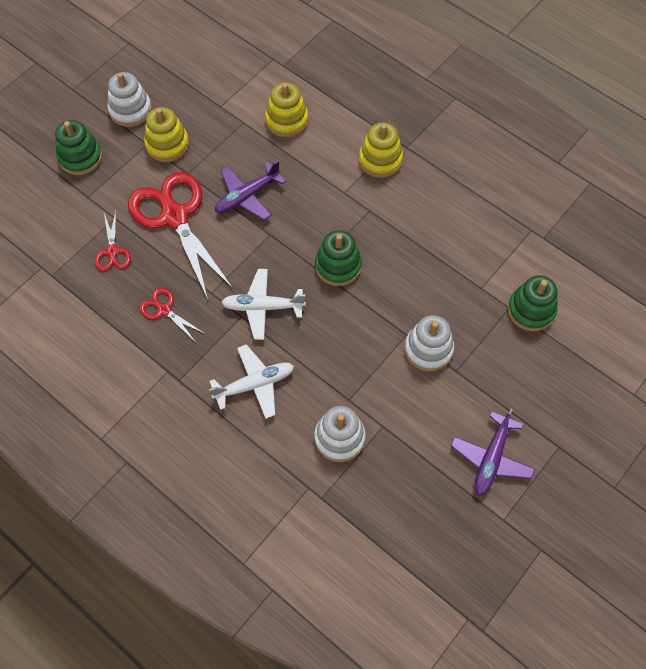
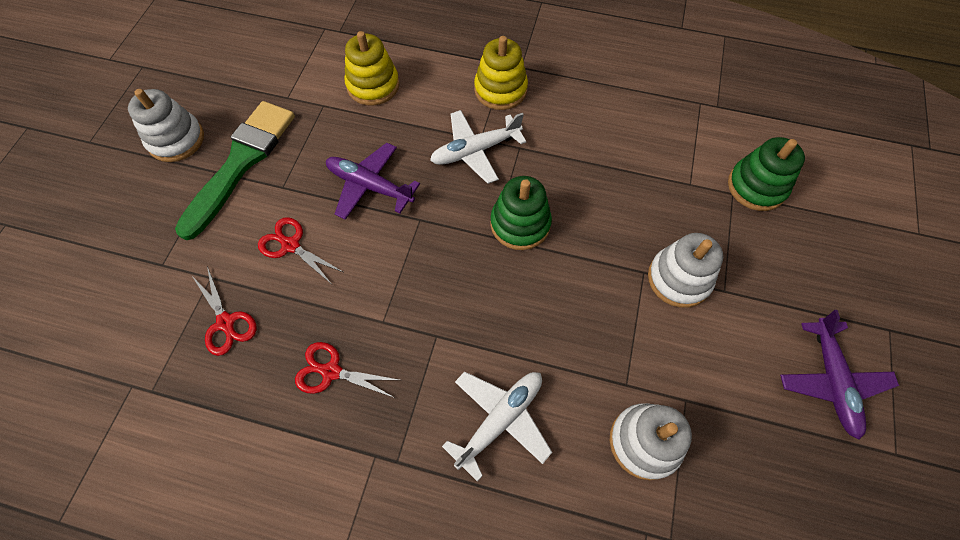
camera: 25 degrees left, 0 degrees up
(80, 157) = (132, 219): green stacking toy -> none
(167, 144) = (241, 163): yellow stacking toy -> green brush
(175, 217) = (291, 245): red scissors -> red scissors, size x0.46
(247, 196) = (369, 186): purple plane -> purple plane turned 90 degrees clockwise
(262, 307) = (457, 312): white plane -> white plane (475, 151)

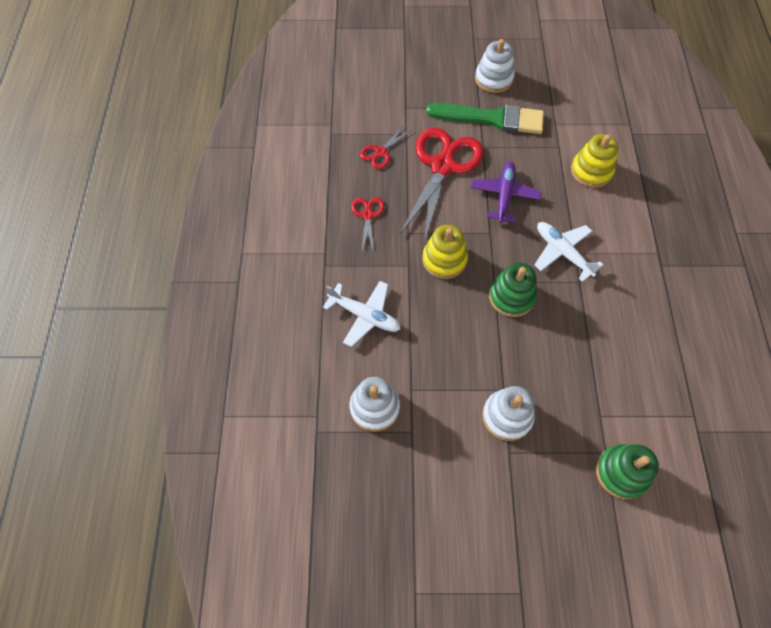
camera: 75 degrees right, 0 degrees up
(291, 245) = (442, 166): red scissors -> red scissors, size x2.15
(500, 90) = (629, 256): yellow stacking toy -> yellow stacking toy (444, 259)
(831, 381) = (459, 541): purple plane -> none

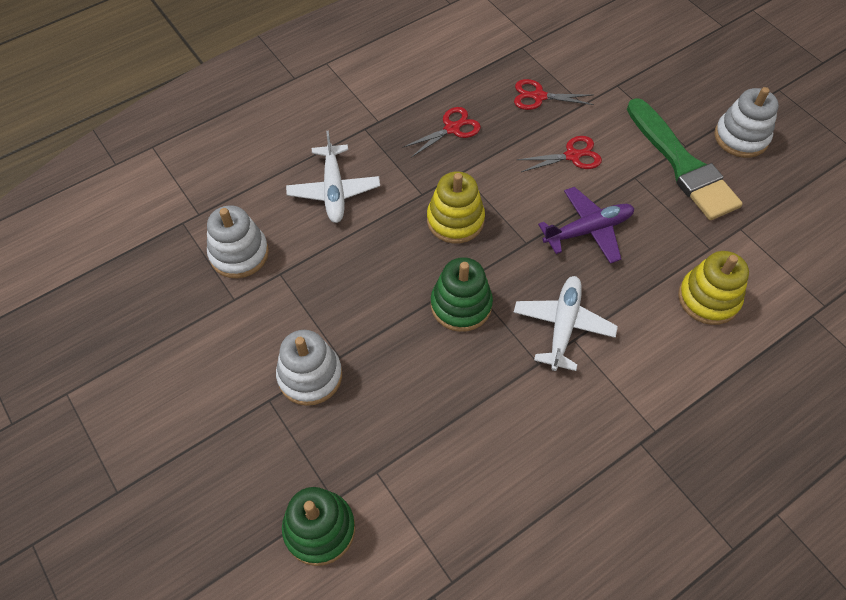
camera: 55 degrees right, 5 degrees down
(442, 166) = (572, 156): red scissors -> red scissors, size x0.46

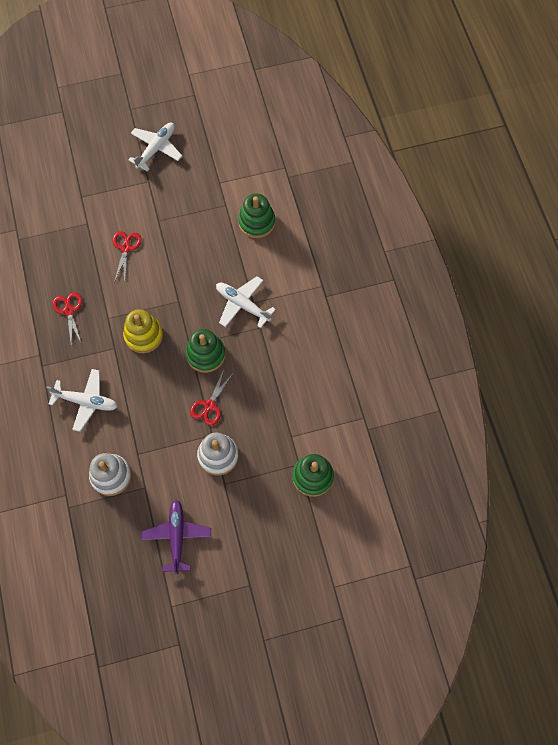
camera: 70 degrees left, 10 degrees up
(539, 96) = (68, 247): red scissors -> red scissors (209, 405)
(588, 230) = (185, 263): purple plane -> purple plane (177, 536)
(682, 164) = (161, 190): green brush -> none
(708, 298) = (256, 222): yellow stacking toy -> green stacking toy
(741, 137) = (156, 148): white stacking toy -> white plane

